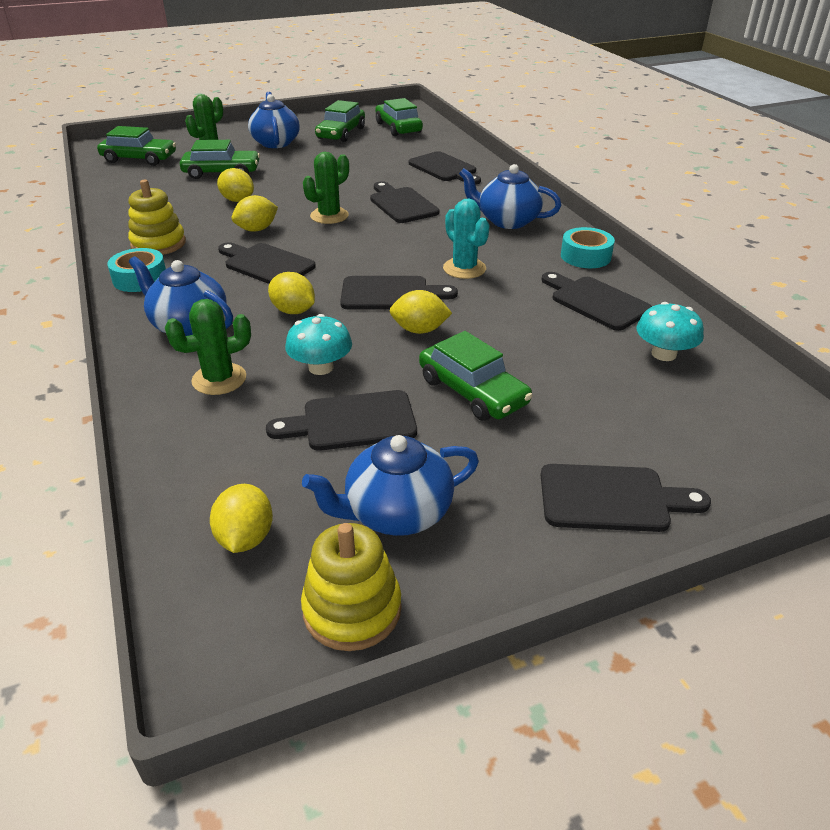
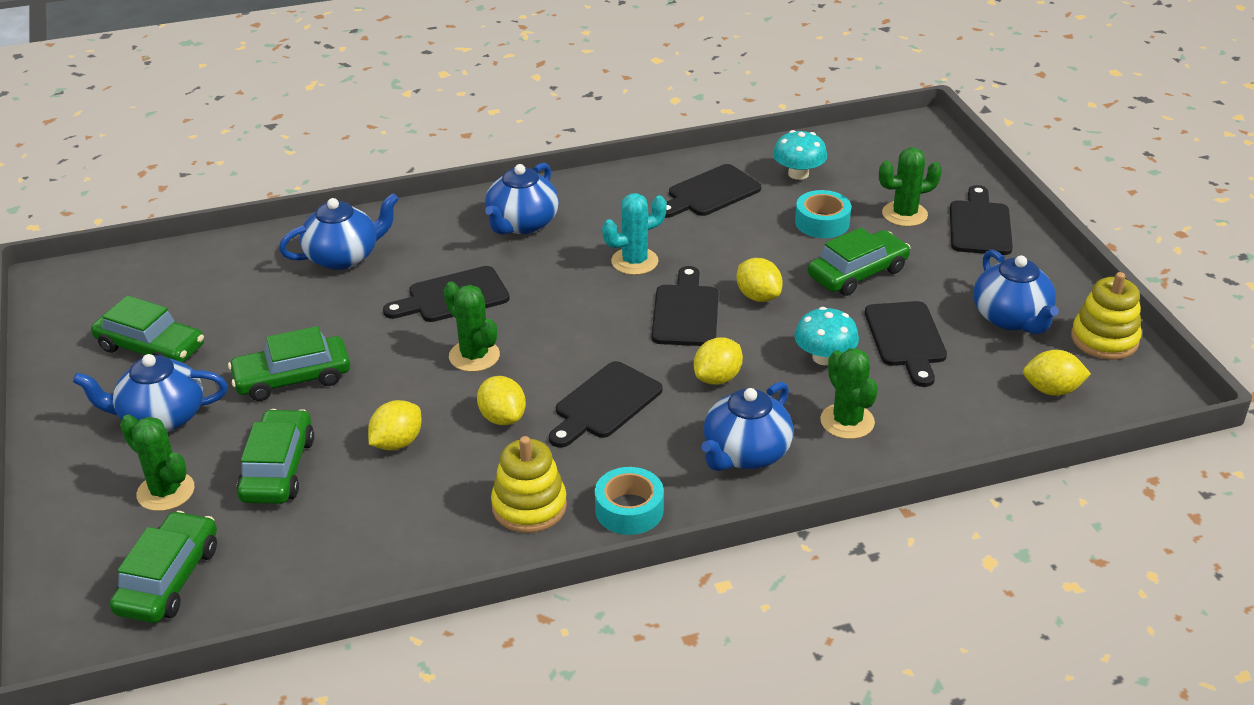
camera: 85 degrees left, 0 degrees up
(398, 128) = (154, 289): green car -> green car (292, 378)
(419, 330) = (758, 296): yellow lemon -> yellow lemon turned 45 degrees counterclockwise
(444, 168) = (343, 257): black cutting board -> blue teapot
(585, 256) = (617, 186): turquoise tape -> turquoise tape (822, 222)
(611, 431) = (904, 214): none -> green cactus

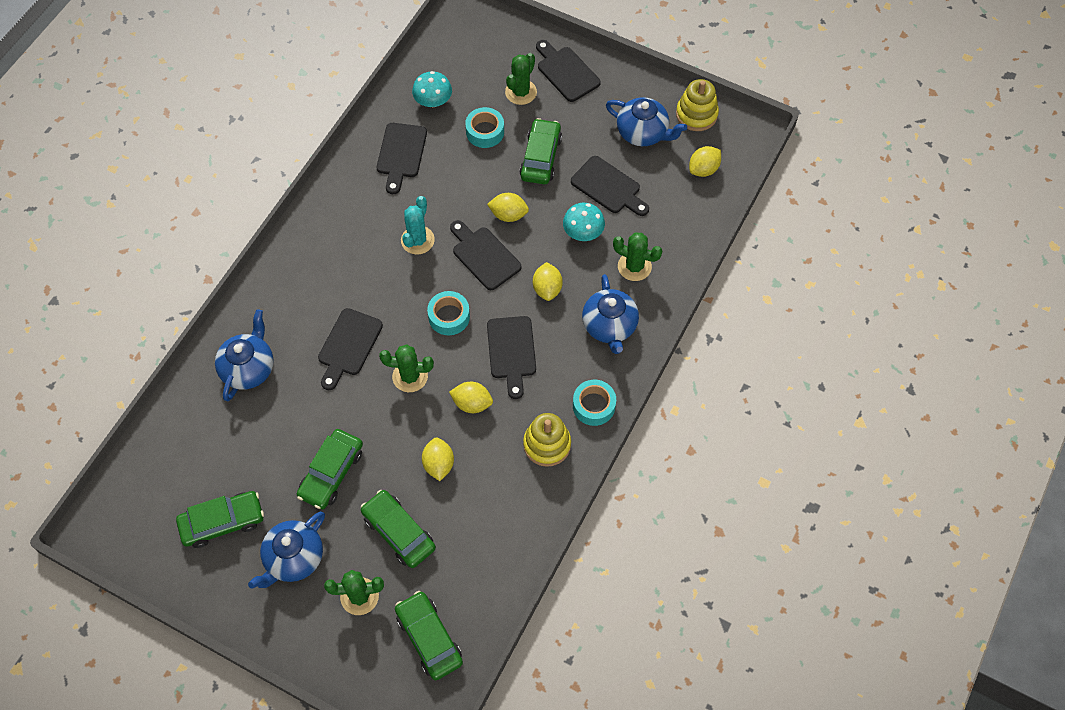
camera: 45 degrees left, 25 degrees up
(522, 224) = (322, 261): blue teapot -> none
(581, 336) = (449, 317): none -> turquoise tape

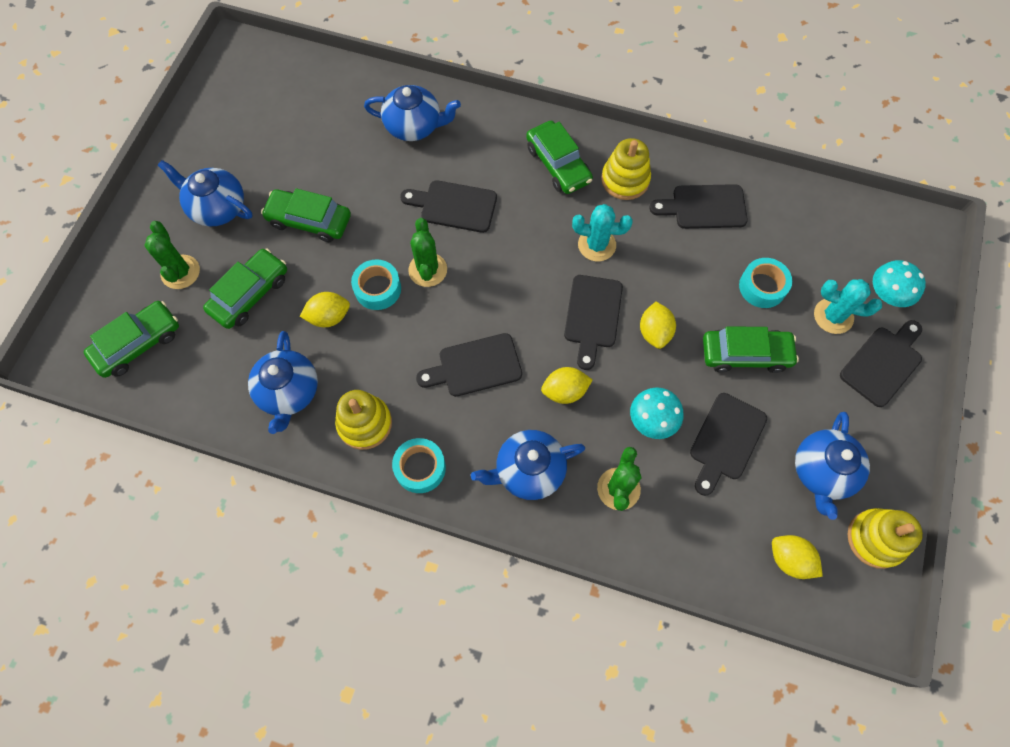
camera: 80 degrees right, 5 degrees up
(222, 522) = (250, 142): green car -> green car (558, 164)
(358, 206) = (625, 180): none -> yellow stacking toy
(433, 101) = (787, 225): turquoise mushroom -> turquoise mushroom (888, 294)
(449, 317) = (507, 294): turquoise tape -> turquoise tape (378, 289)
(472, 403) = (404, 336): yellow lemon -> none
(484, 256) = (592, 316): black cutting board -> black cutting board turned 150 degrees clockwise
(506, 504) = (289, 392): none -> blue teapot
(521, 92) = (833, 316): green cactus -> turquoise cactus

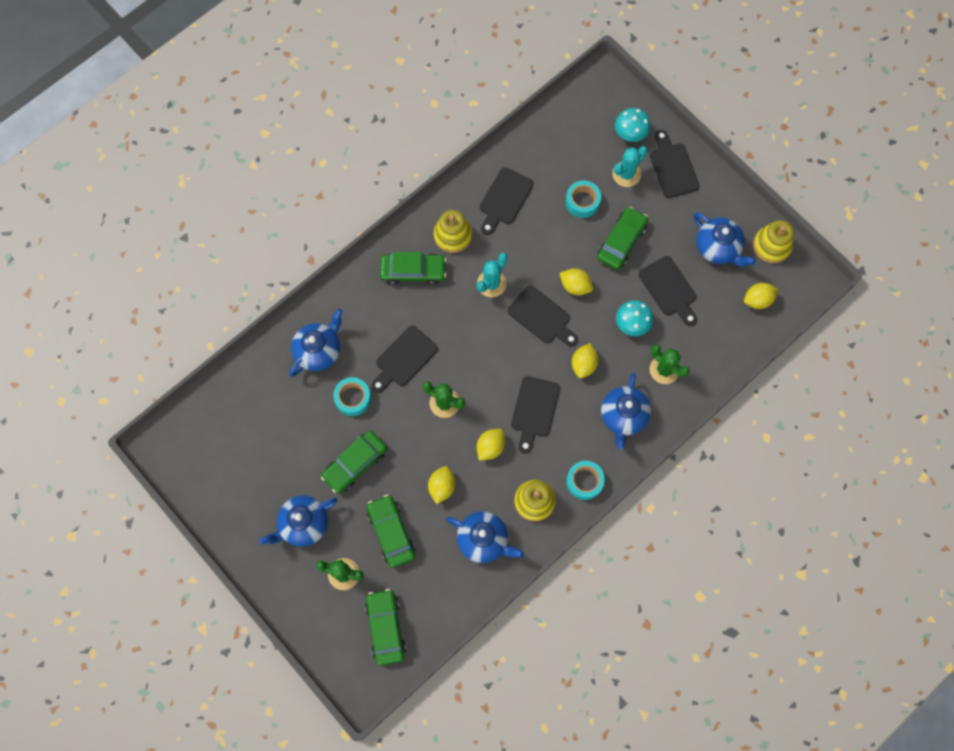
camera: 60 degrees left, 5 degrees up
(378, 289) = (439, 443): turquoise tape -> turquoise tape (353, 398)
(403, 342) = (490, 447): none -> yellow lemon

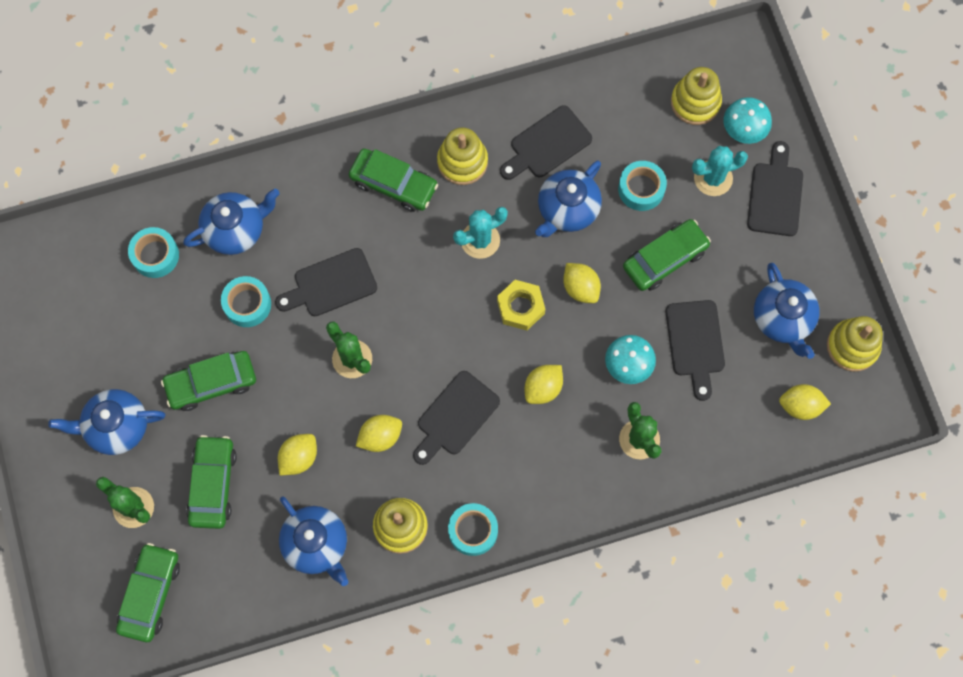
camera: 25 degrees right, 0 degrees up
(270, 393) = (155, 255): none -> turquoise tape
(541, 317) = (520, 307): black cutting board -> yellow nut
(589, 128) = (695, 102): none -> yellow stacking toy
(623, 416) = (560, 473): blue teapot -> blue teapot (567, 210)

